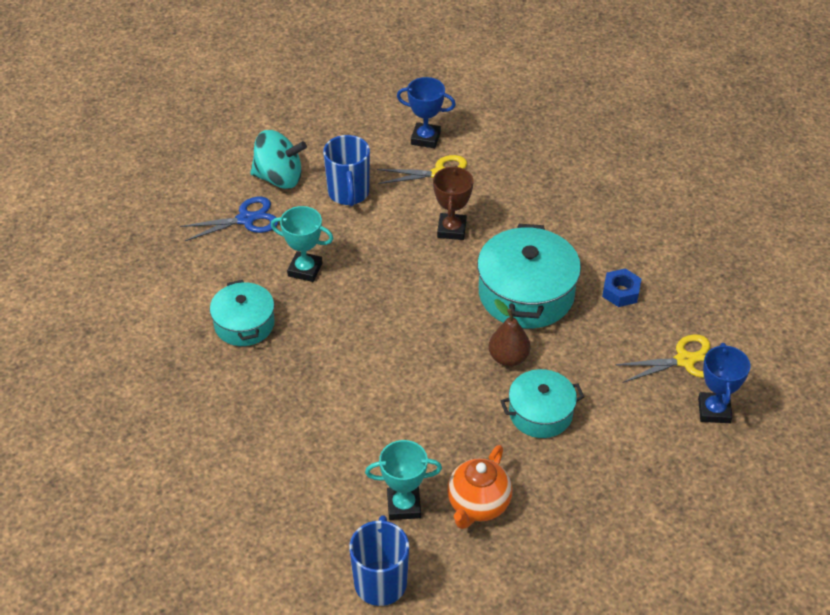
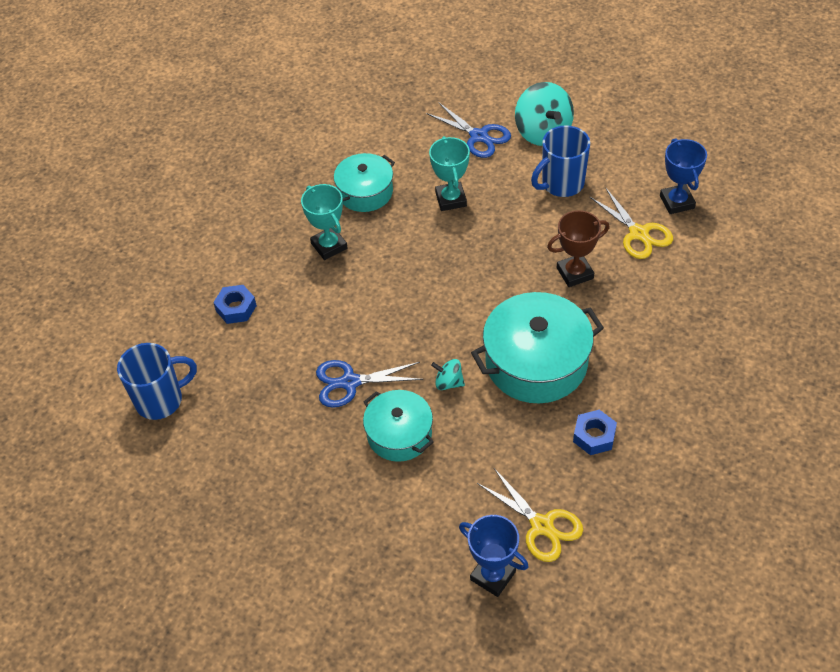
camera: 65 degrees right, 5 degrees up
(310, 478) = (236, 308): none -> blue nut
(404, 506) = (242, 381): turquoise trophy -> turquoise trophy (329, 246)
(461, 425) = (350, 382): none -> blue scissors
(478, 505) = (271, 432): orange teapot -> none
(508, 358) = (448, 382): brown pear -> turquoise spinning top
(714, 410) = (493, 576): blue trophy -> blue trophy turned 60 degrees clockwise

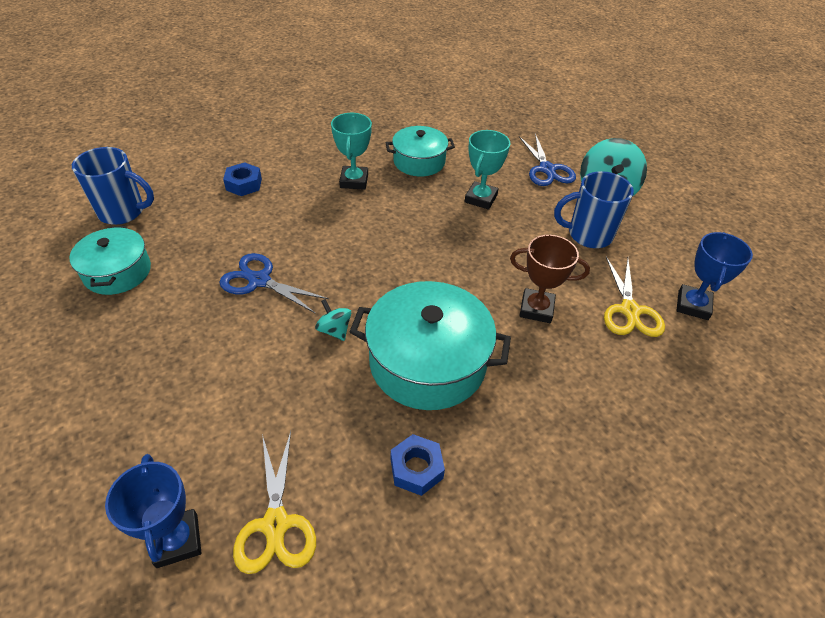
camera: 30 degrees right, 5 degrees down
(399, 434) = (249, 345): turquoise pot -> turquoise pot (117, 272)

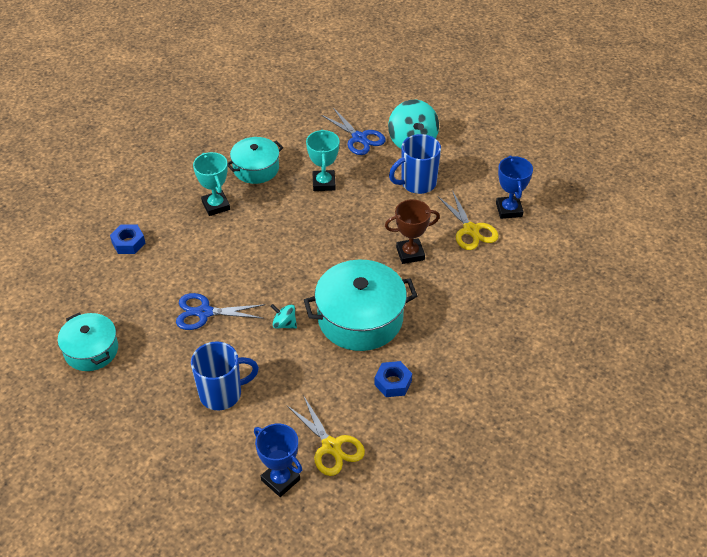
camera: 25 degrees left, 0 degrees up
(123, 212) = (49, 305): blue mug -> blue mug (222, 394)

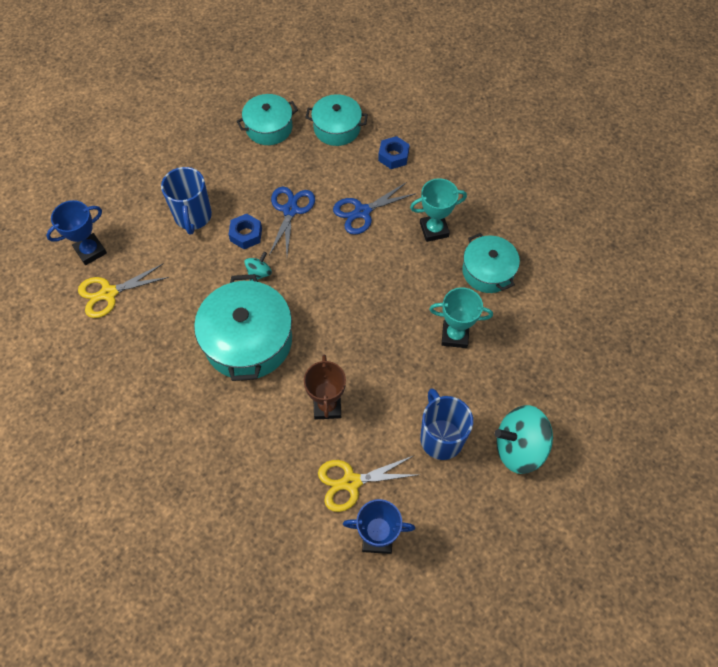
camera: 100 degrees right, 15 degrees up
(91, 292) = (337, 128): none -> turquoise pot
(359, 138) = (531, 386): blue scissors -> blue scissors (362, 212)
(393, 383) = (160, 356): blue nut -> blue nut (246, 234)

